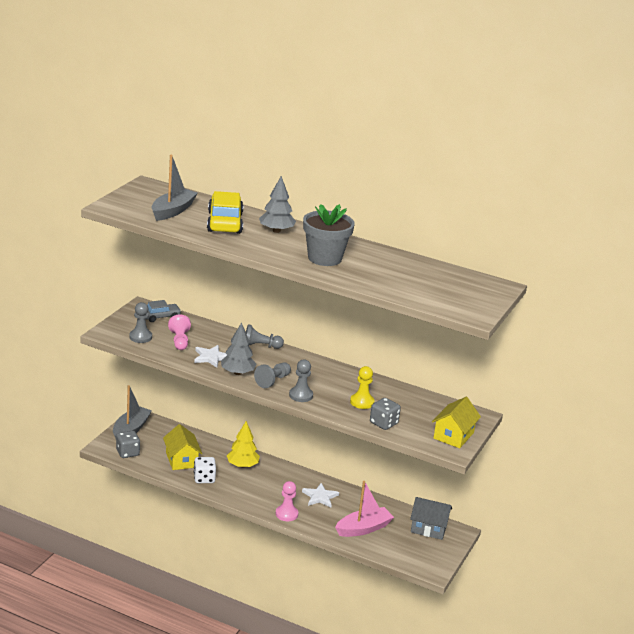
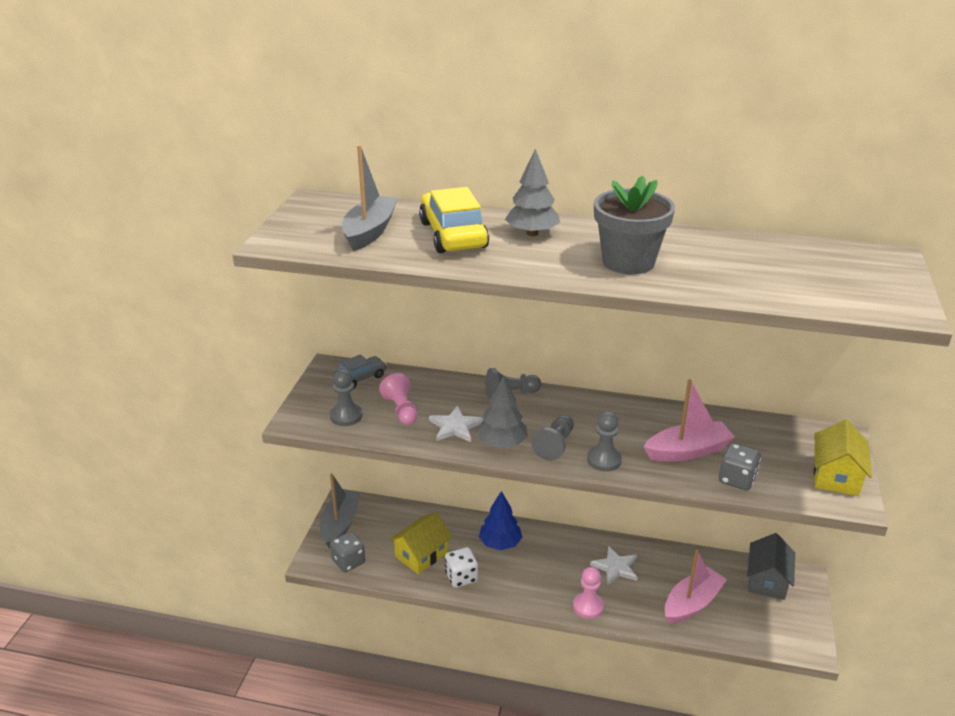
camera: 10 degrees left, 5 degrees up
(181, 460) = (421, 555): yellow house -> yellow house turned 75 degrees clockwise
(242, 465) = (500, 543): yellow tree -> blue tree
(362, 402) = (688, 451): yellow pawn -> pink boat
(428, 528) = (767, 580): grey house -> grey house turned 75 degrees counterclockwise

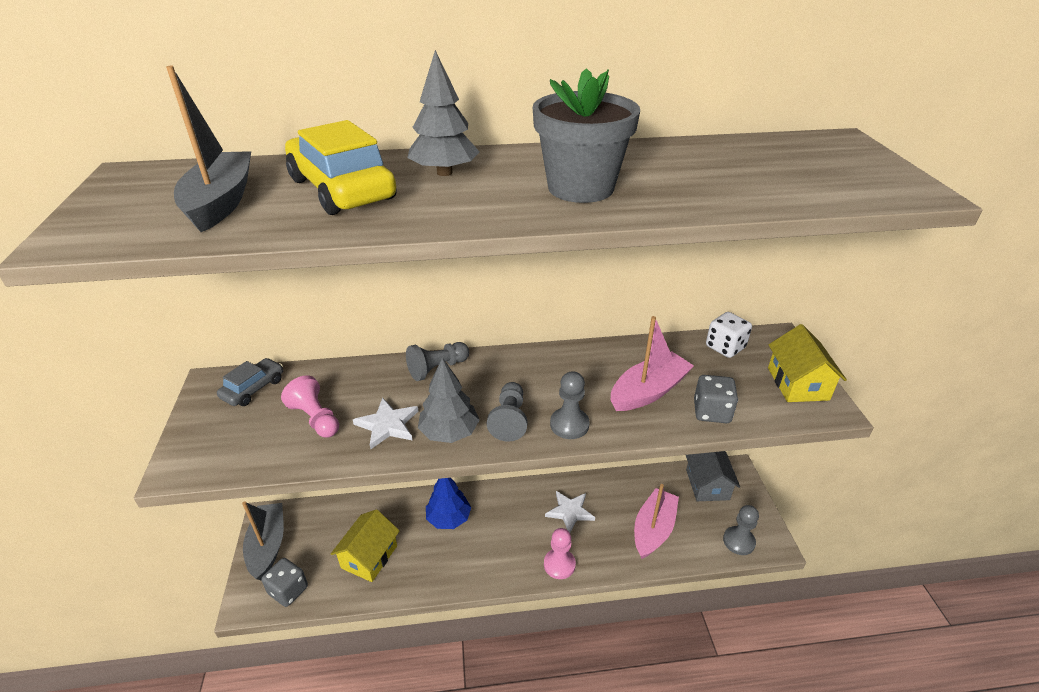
camera: 20 degrees left, 5 degrees up
(346, 416) = (247, 444): grey pawn -> grey pawn (738, 541)
(461, 577) = (420, 571): white dice -> white dice (725, 347)

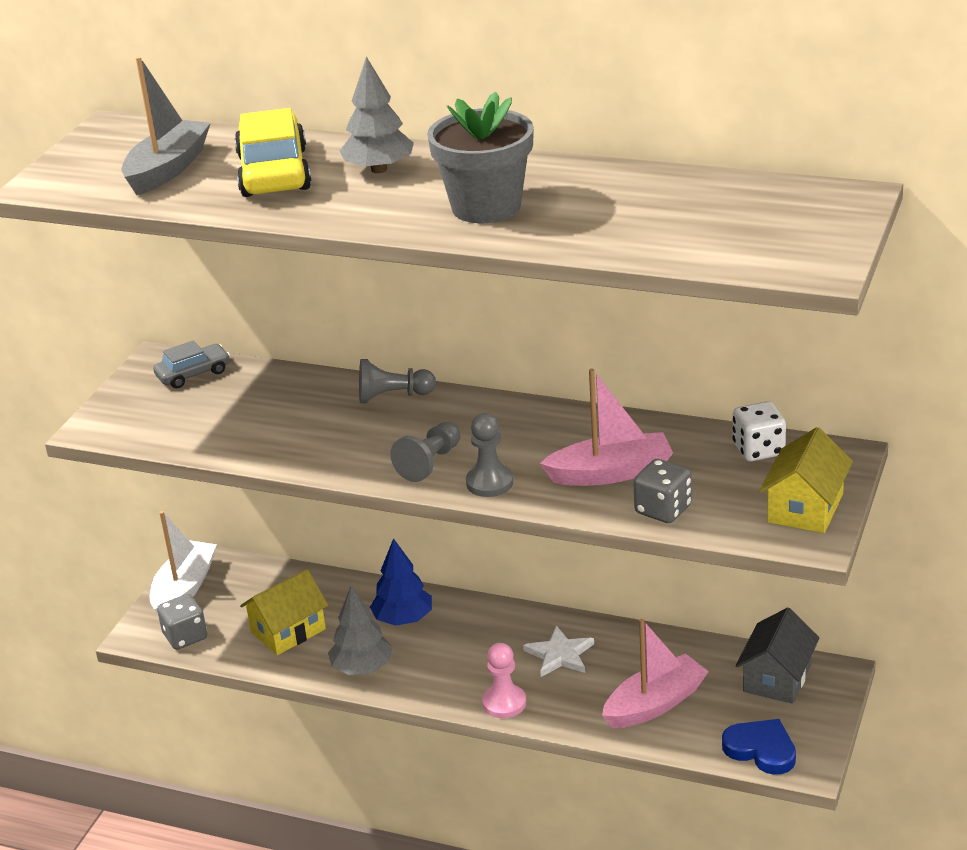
camera: 30 degrees right, 5 degrees down
(268, 546) = (184, 589): grey boat -> white boat
(315, 418) = (236, 416): pink pawn -> none
(387, 425) = (302, 438): white star -> none
(449, 432) = (359, 459): grey tree -> grey tree (362, 668)
(738, 541) = (761, 749): grey pawn -> blue heart

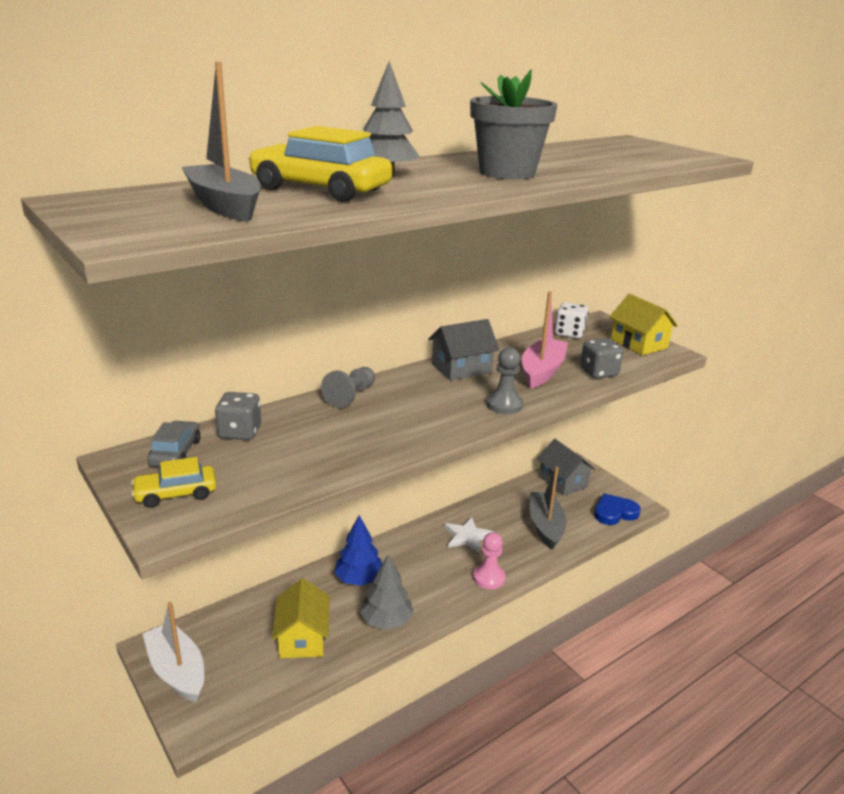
camera: 60 degrees left, 5 degrees down
(139, 407) = (176, 494): none -> yellow car
(185, 636) = (236, 698): grey dice -> grey dice (240, 432)
(430, 463) = (453, 414): grey pawn -> none
(544, 424) = (461, 368): none -> grey house
(655, 704) = (545, 526): pink boat -> grey boat

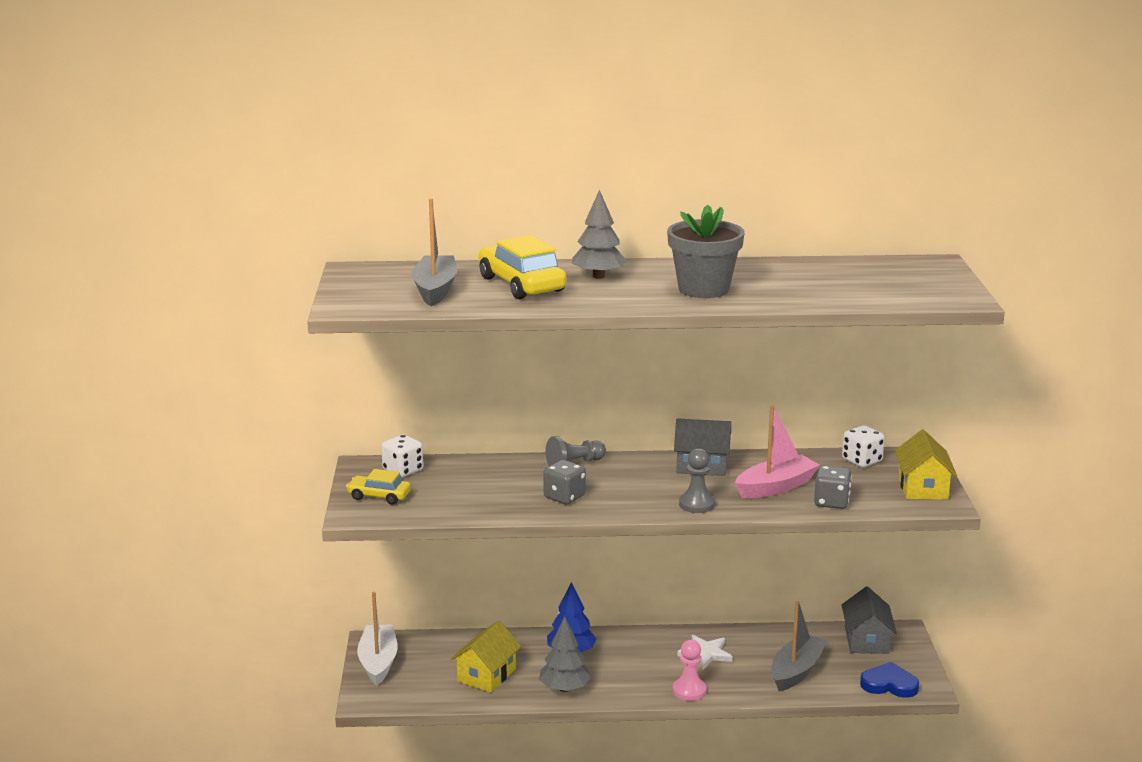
camera: 35 degrees right, 5 degrees down
(175, 453) = (403, 470): grey car -> white dice
(240, 432) = (460, 468): grey dice -> grey dice (564, 497)

